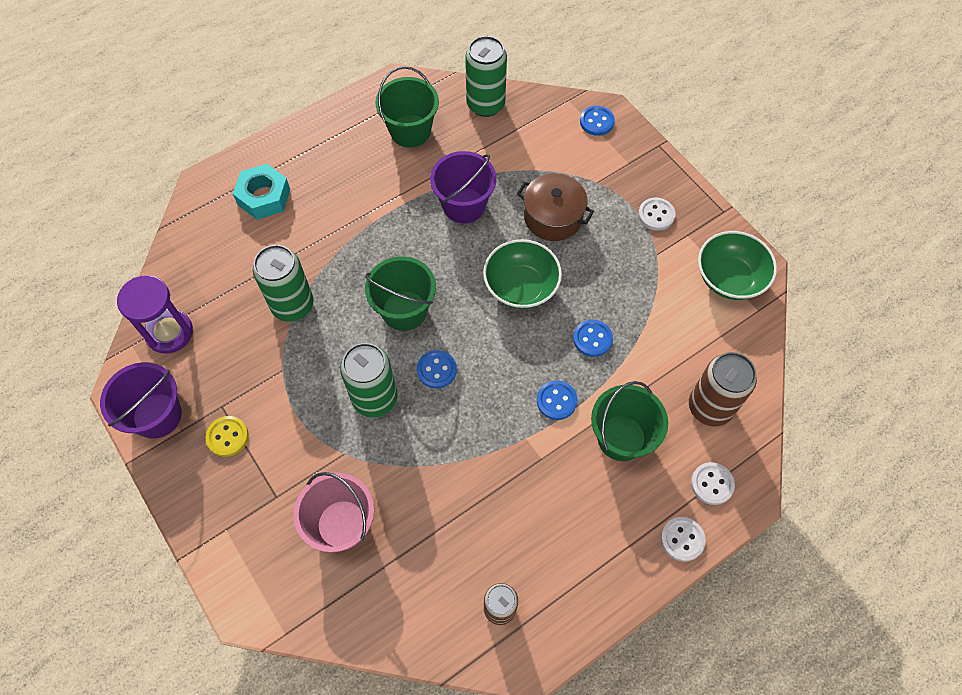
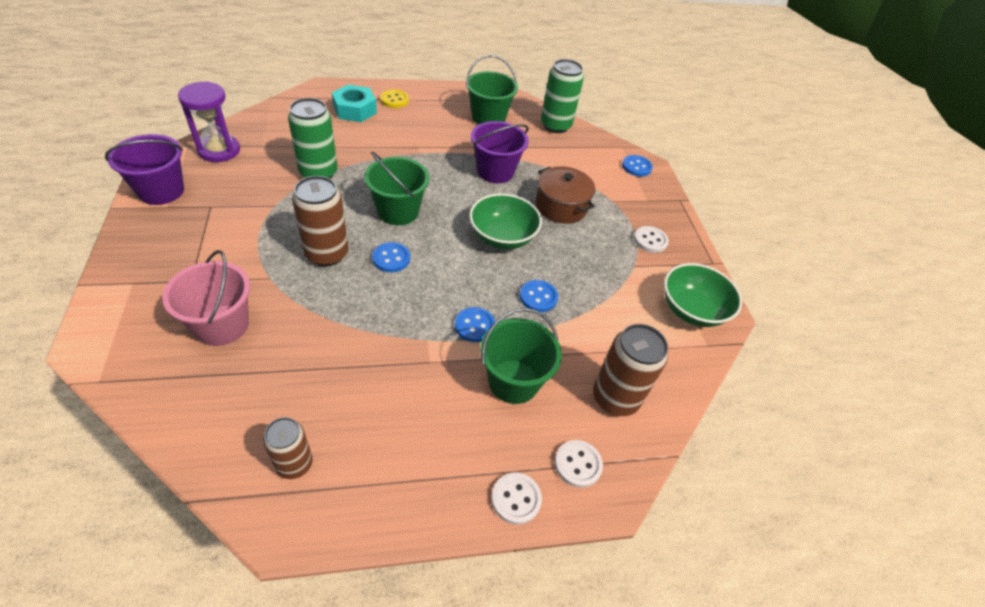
camera: 20 degrees right, 15 degrees down
(227, 437) = (195, 226): yellow button -> yellow button (394, 100)
(375, 398) = (326, 254): green can -> brown can

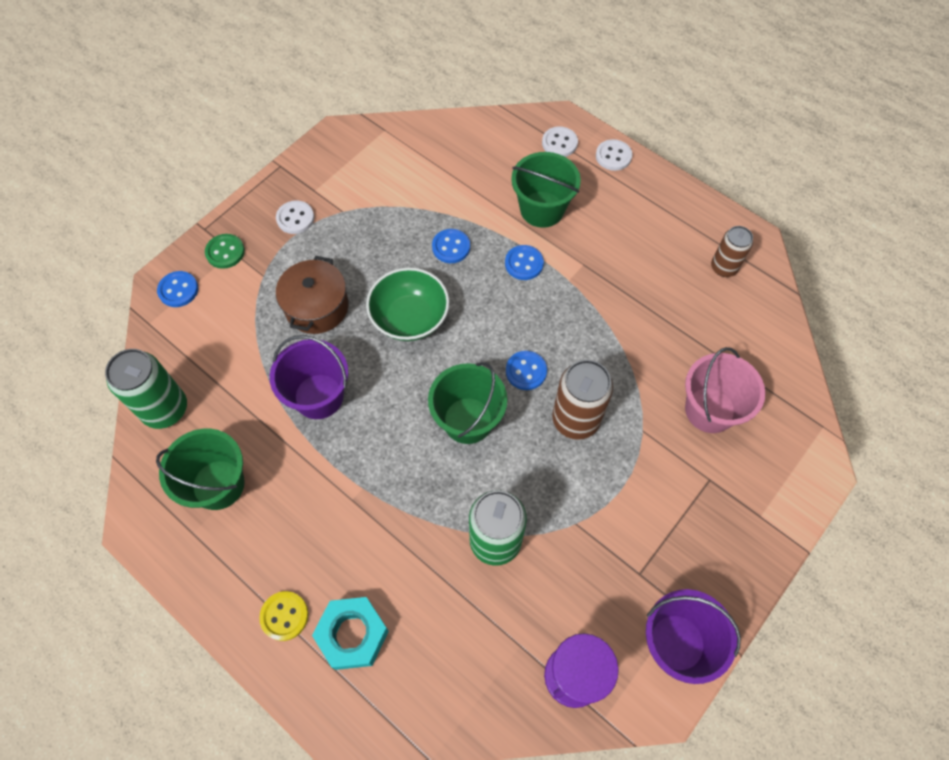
camera: 125 degrees left, 15 degrees up
(615, 398) = (491, 152): brown can -> none
(649, 197) = (225, 252): none -> green button
(692, 310) = (356, 153): green bowl -> none

